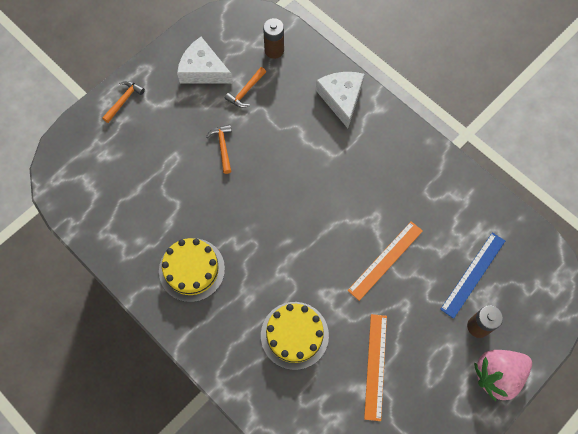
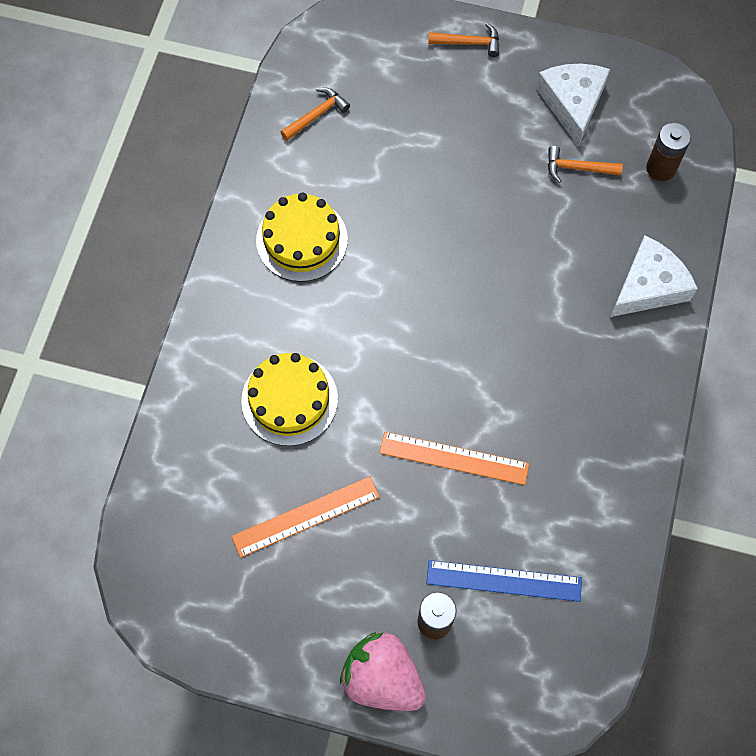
camera: 60 degrees right, 0 degrees up
(222, 147) = (482, 184): orange hammer -> orange hammer (317, 115)

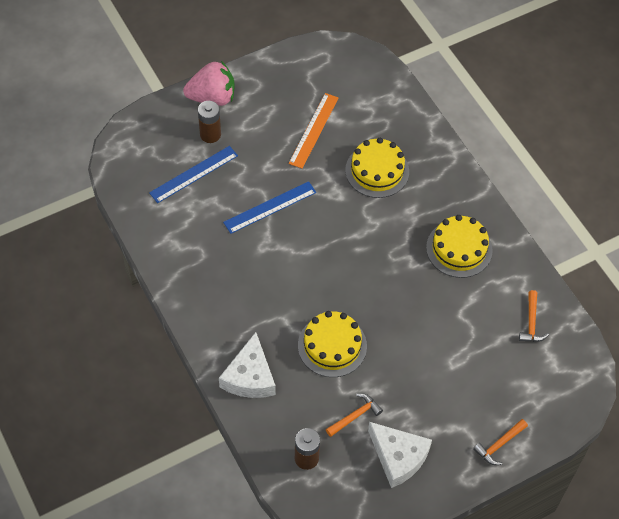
camera: 135 degrees right, 10 degrees down
(454, 458) = (270, 207): orange ruler -> blue ruler
(535, 249) = (332, 346): none -> yellow cake

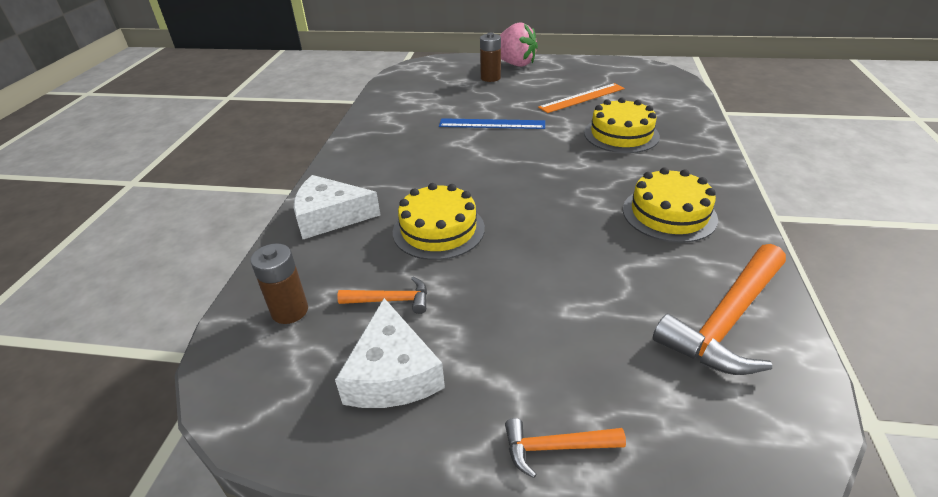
camera: 40 degrees right, 20 degrees down
(194, 174) = (452, 91): blue ruler -> none
(250, 376) = (330, 216): white cheese -> white cheese turned 45 degrees clockwise
(531, 323) = (726, 321): orange hammer -> orange hammer, size x2.00

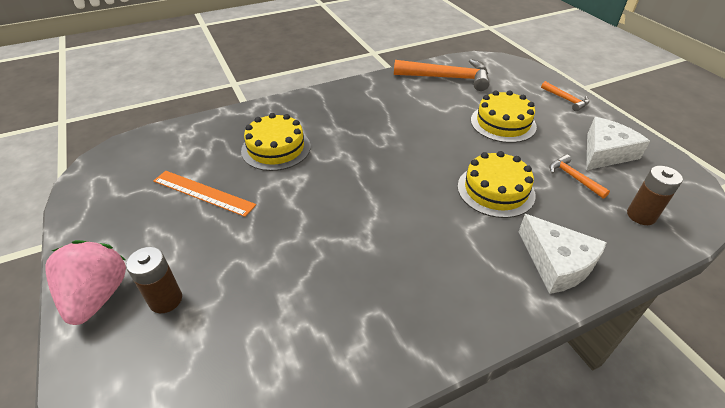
camera: 125 degrees left, 5 degrees up
(492, 124) = (307, 236): blue ruler -> none
(669, 214) = (375, 106): yellow cake -> yellow cake (503, 123)

